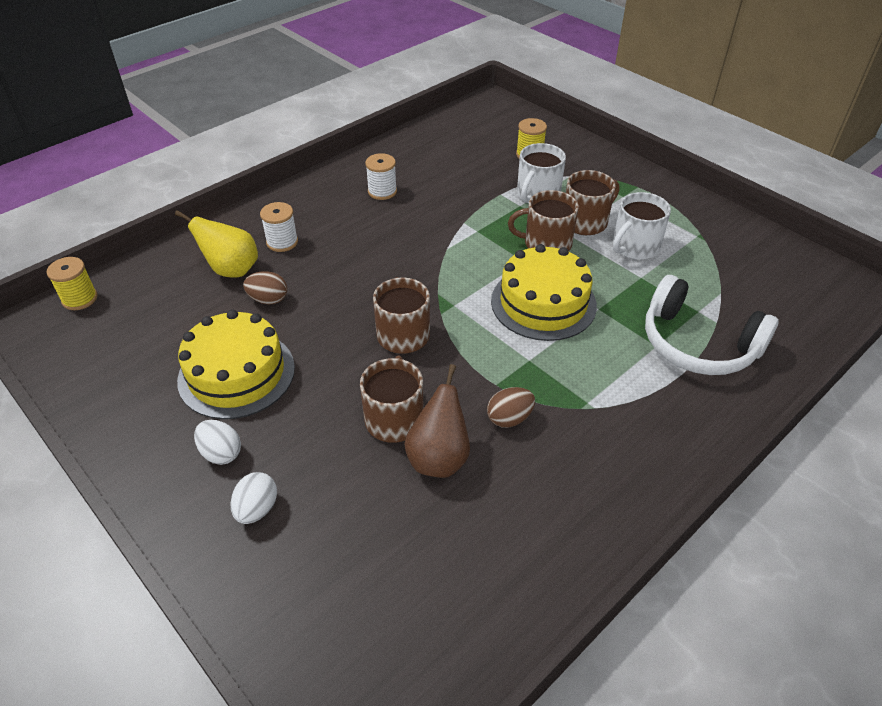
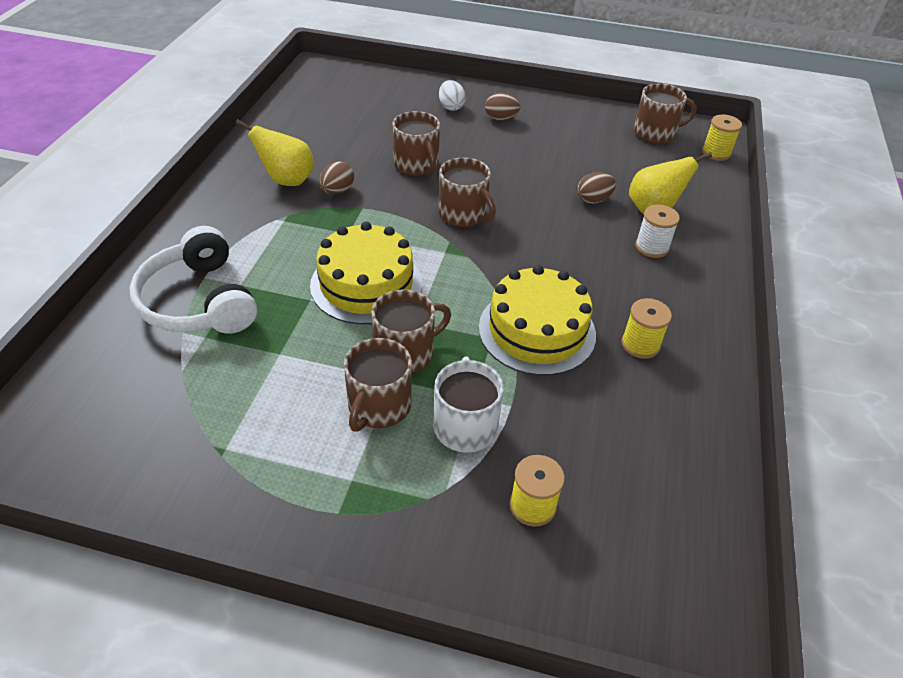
camera: 145 degrees right, 0 degrees up
(91, 348) = (655, 133): none -> brown mug
(221, 453) = (501, 118): white egg -> brown egg
(236, 373) = (547, 152): yellow cake -> yellow cake (537, 330)
(382, 191) = (640, 344): white spool -> yellow spool
(439, 458) = (369, 157): brown pear -> none
(559, 461) = (287, 180): none -> yellow pear
(634, 247) = (302, 393): white mug -> none
(698, 343) = (199, 301): white headphones -> white headphones turned 120 degrees counterclockwise

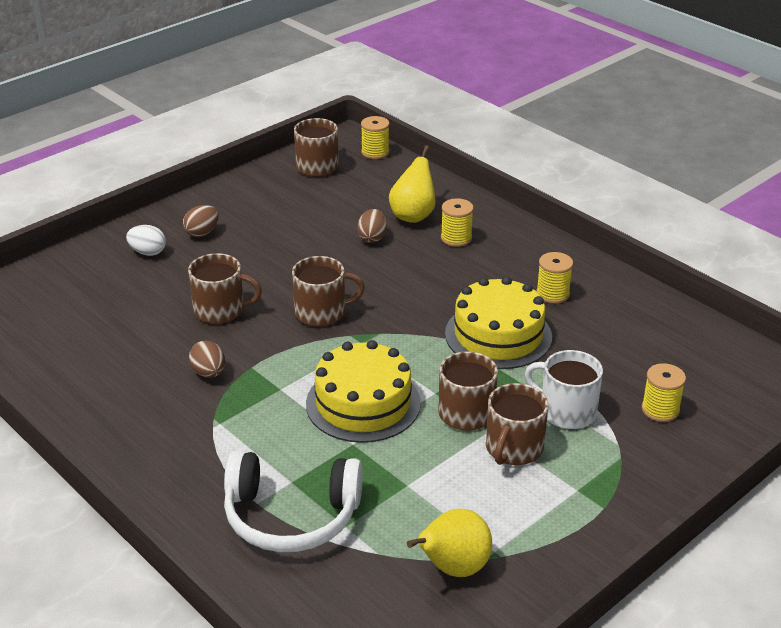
camera: 55 degrees left, 10 degrees down
(287, 180) = (155, 399): yellow pear -> yellow pear (453, 568)
(378, 406) = (513, 448): brown mug -> brown mug turned 60 degrees clockwise
(652, 247) = (456, 238): white spool -> yellow spool

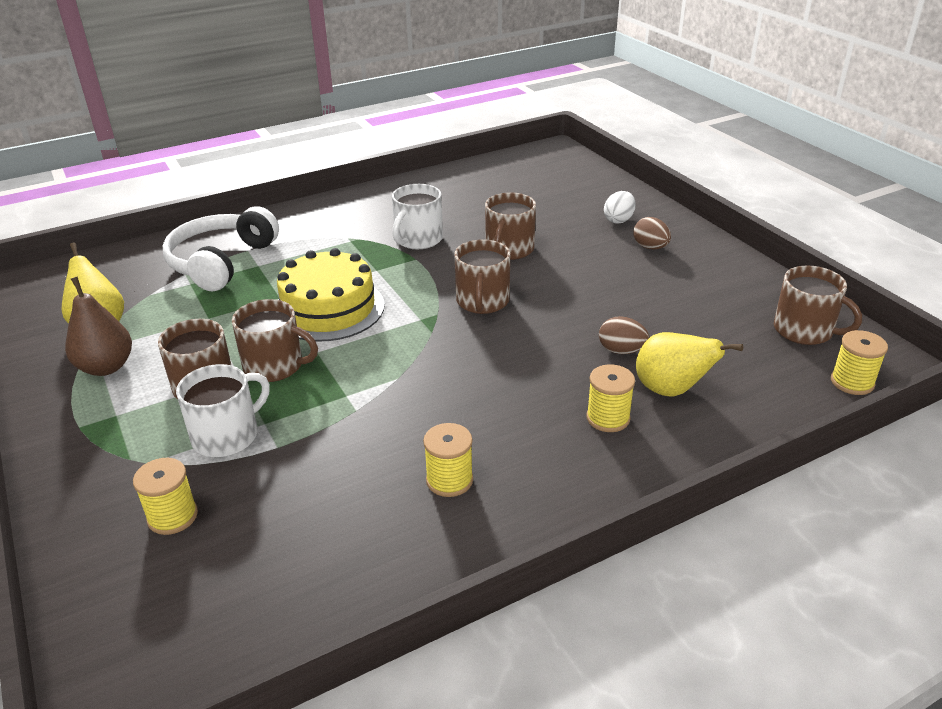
camera: 105 degrees right, 0 degrees up
(209, 373) = (418, 239): brown egg -> white mug
(498, 335) = (386, 413): yellow cake -> none
(517, 528) = (106, 367): none -> brown pear

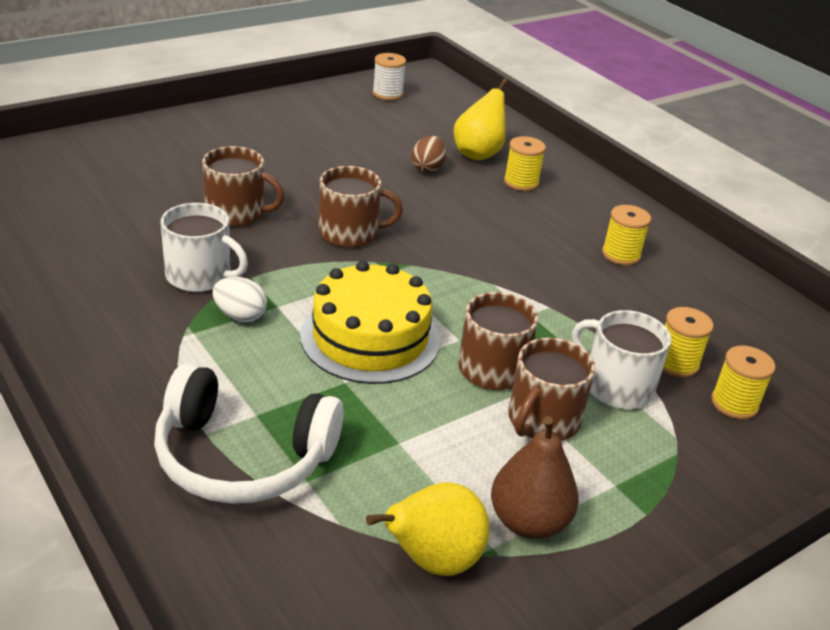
camera: 100 degrees left, 0 degrees up
(618, 220) = (178, 146): white egg -> white egg (240, 316)
(650, 247) = (243, 136): brown egg -> none
(804, 330) = (387, 94): brown mug -> white spool
(852, 382) = (452, 90): yellow spool -> yellow spool (676, 363)

